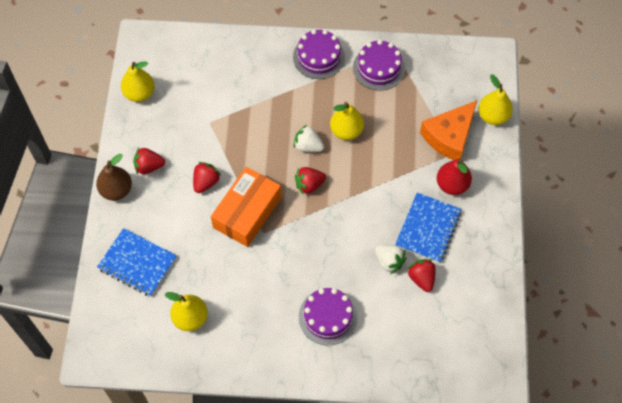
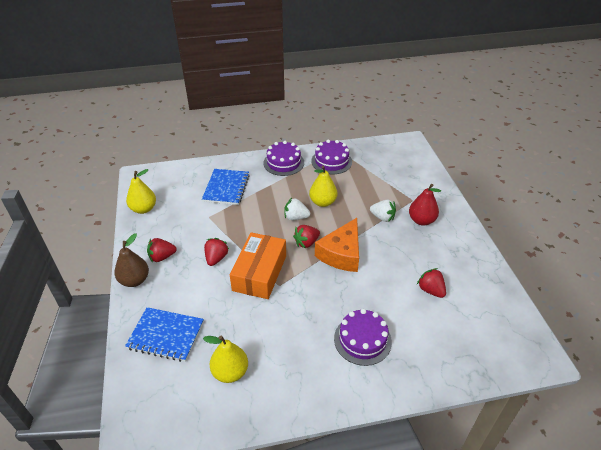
camera: 15 degrees left, 20 degrees down
(389, 261) = (397, 283): white strawberry -> white strawberry (382, 217)
(428, 228) = (418, 253): blue notebook -> blue notebook (226, 188)
(449, 136) = (404, 191): orange cheese -> orange cheese (341, 254)
(493, 116) = (429, 174): yellow pear -> none

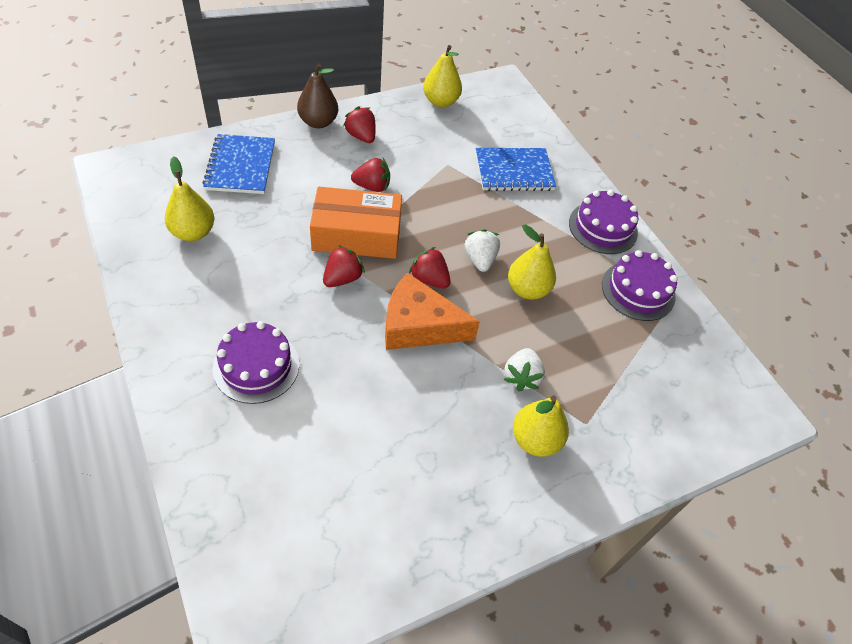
camera: 70 degrees right, 10 degrees up
(421, 220) = (535, 440): red pear -> yellow pear
(430, 290) = (369, 457): red strawberry -> red strawberry (342, 278)

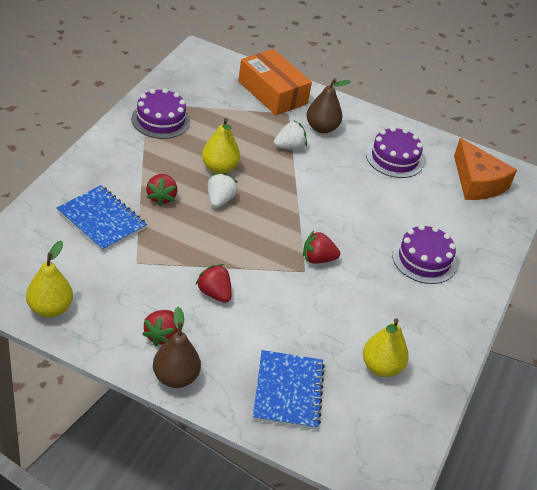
camera: 130 degrees left, 10 degrees down
(240, 166) = (288, 391): blue notebook -> blue notebook turned 45 degrees counterclockwise
(356, 235) = (272, 274): orange box -> orange box (272, 92)
(419, 326) = (308, 204): orange cheese -> orange cheese (477, 182)
(429, 279) = (266, 216): red strawberry -> red strawberry (161, 197)
(480, 259) = (219, 200): white strawberry -> white strawberry turned 150 degrees clockwise
(535, 440) = (321, 128): yellow pear -> brown pear
(603, 227) = (115, 152): purple cake -> purple cake (394, 158)

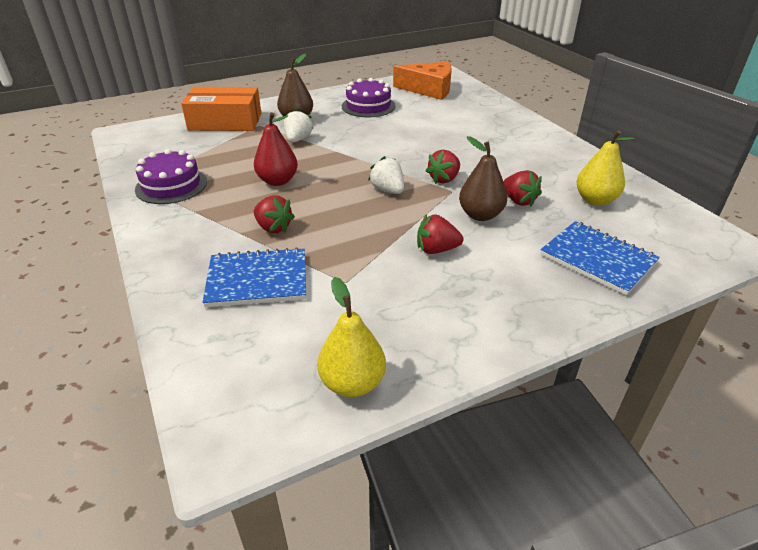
camera: 45 degrees left, 5 degrees down
(161, 335) = (467, 309): red strawberry -> red strawberry (518, 201)
(175, 377) = (536, 324): brown pear -> brown pear (480, 215)
(219, 168) = (277, 181): yellow pear -> red pear
(219, 200) = (318, 197): white strawberry -> white strawberry (388, 190)
(424, 260) = (488, 137): purple cake -> none

